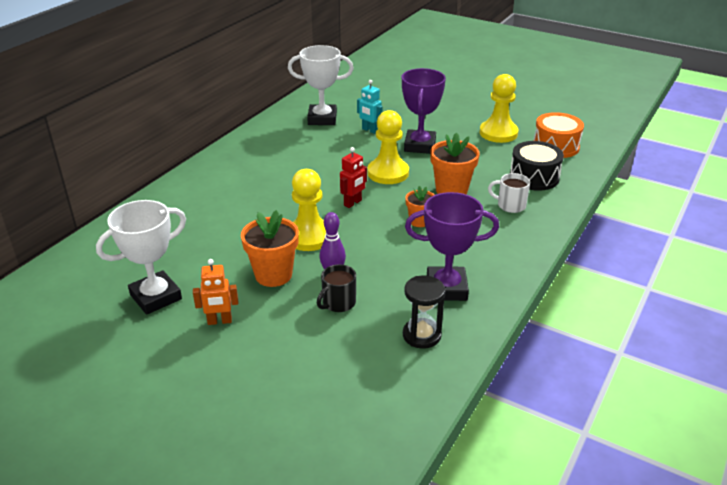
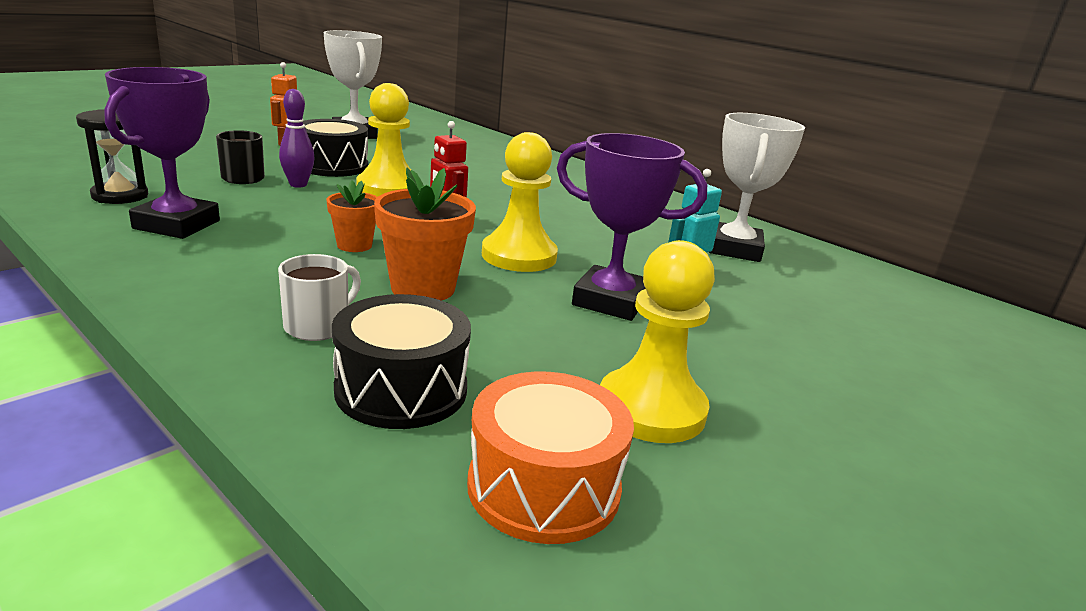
camera: 100 degrees right, 10 degrees down
(273, 275) = (333, 166): orange flower pot -> black drum

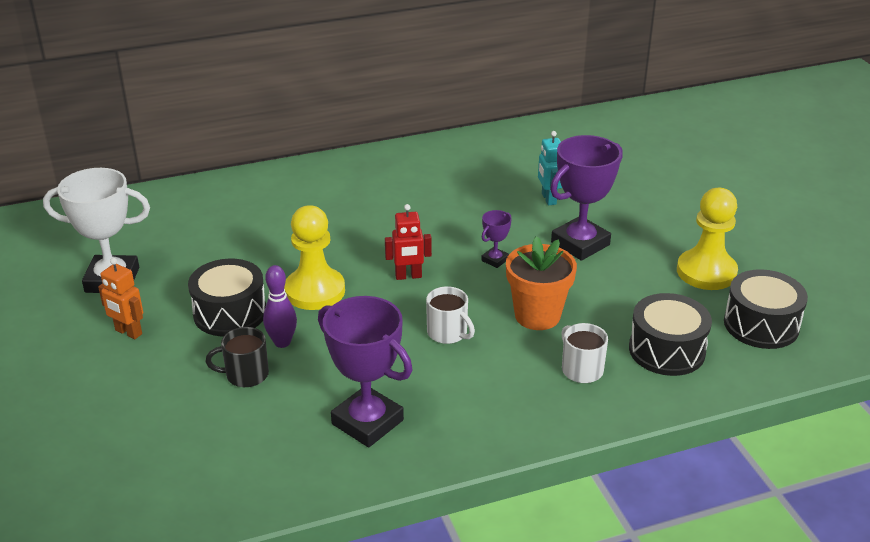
camera: 60 degrees left, 10 degrees up
(120, 196) = (273, 455): black hourglass -> none
(354, 245) = (448, 333): orange flower pot -> white mug
(519, 256) = (495, 260): yellow pawn -> purple trophy
(544, 486) = (761, 325): orange drum -> black drum
(734, 249) = (514, 162): white trophy -> none

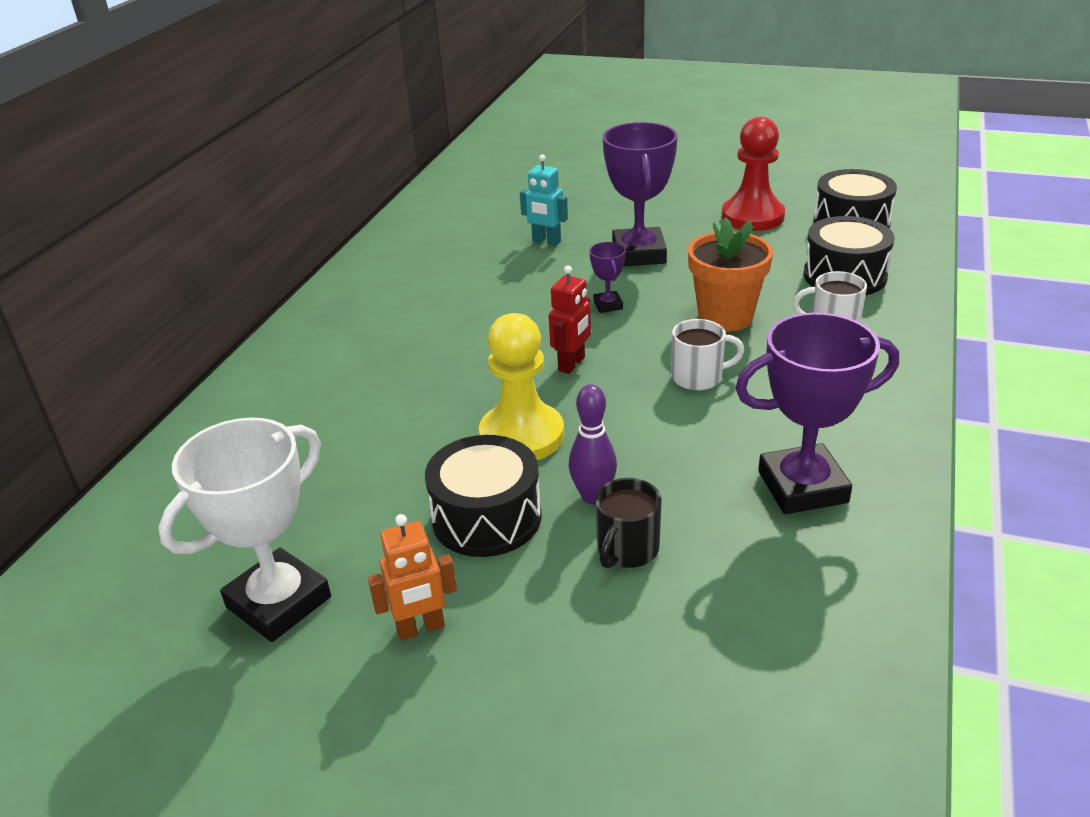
camera: 50 degrees left, 0 degrees up
(706, 272) = (752, 217): yellow pawn -> red pawn

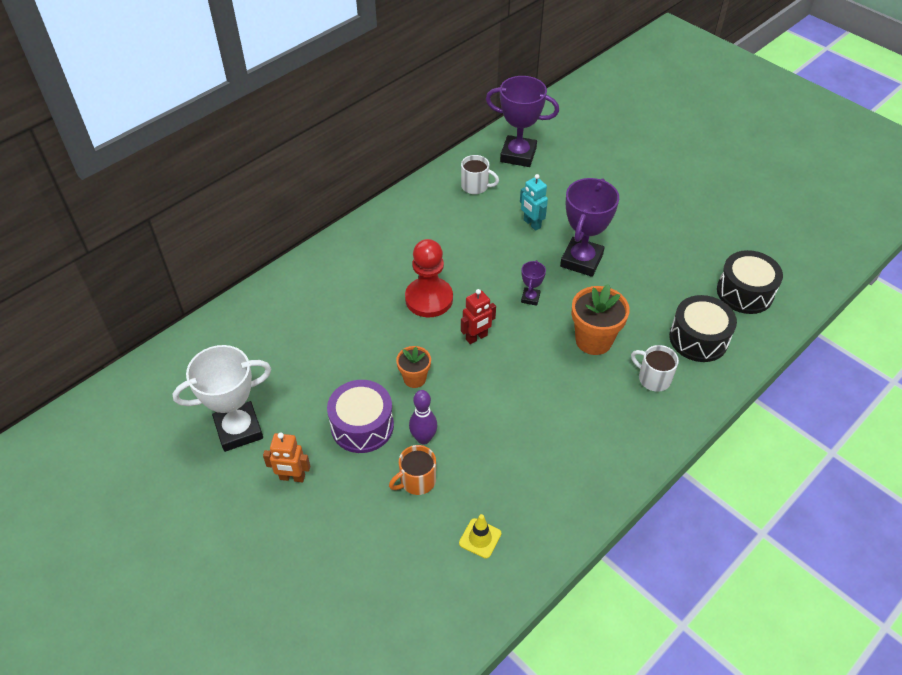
camera: 25 degrees right, 15 degrees up
(486, 517) = (362, 426): black drum -> purple drum
(522, 436) = (414, 378): yellow pawn -> orange flower pot
(627, 549) = (417, 480): black mug -> orange mug
(698, 377) = (541, 381): white mug -> white mug (475, 186)
(752, 217) = (682, 257): red pawn -> red pawn (429, 299)
(782, 579) = (480, 538): none -> yellow traffic cone
(802, 487) = (537, 487): purple trophy -> purple trophy (518, 155)

